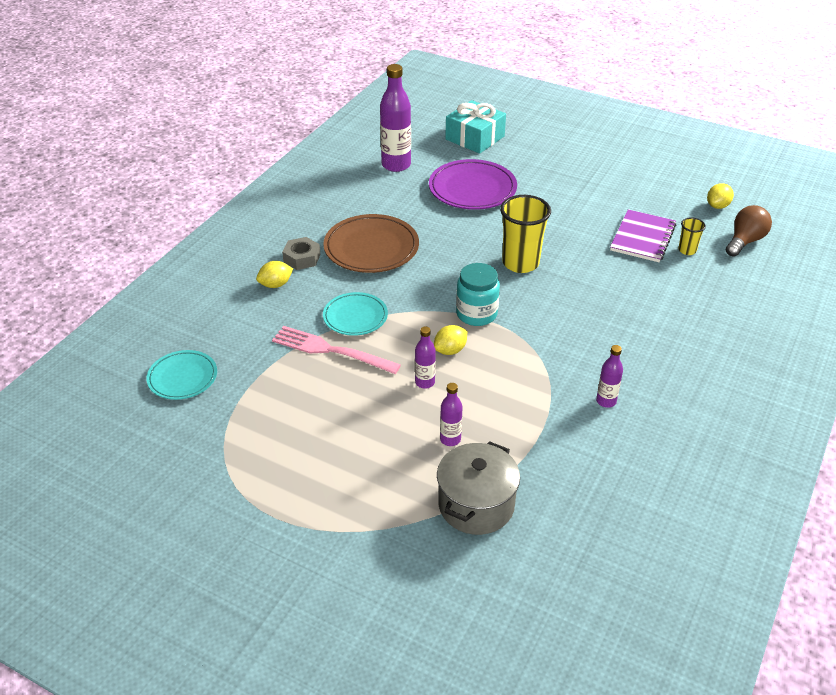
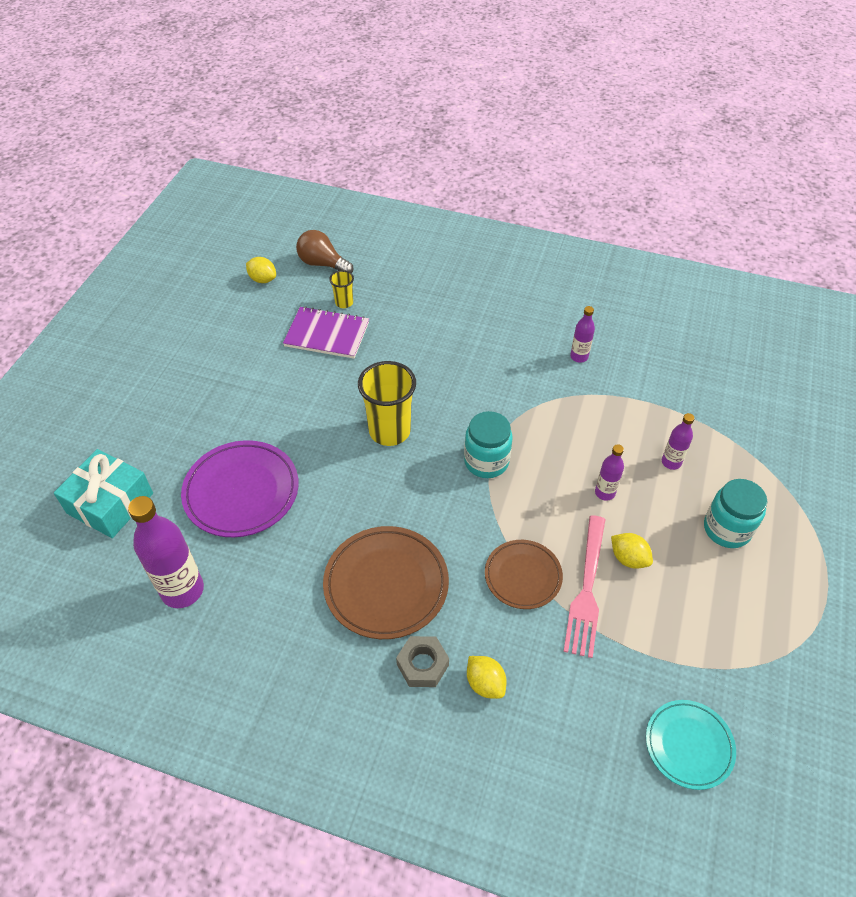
camera: 100 degrees left, 10 degrees up
(355, 317) = (523, 576): turquoise plate -> brown plate
(361, 459) = (727, 529): none -> turquoise jar
(450, 350) = (550, 477): yellow lemon -> yellow lemon (628, 558)
(476, 505) = (736, 435): grey pot -> none

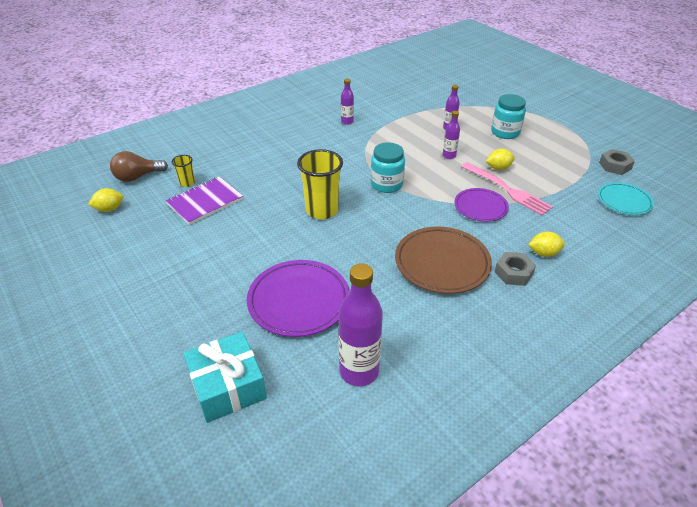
camera: 55 degrees left, 10 degrees down
(523, 576) = (480, 207): brown plate -> purple plate
(776, 703) = (615, 166): none -> grey nut

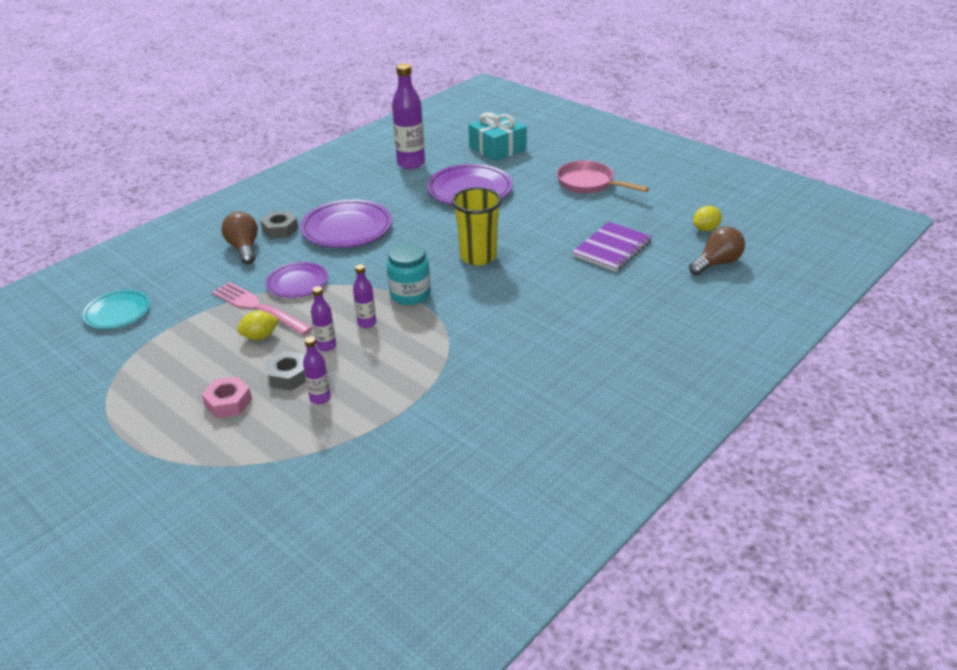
camera: 170 degrees right, 5 degrees down
(161, 287) = (589, 184): none -> pink pan
(187, 183) = (651, 264): yellow cup -> none
(347, 122) = (490, 387): purple bottle -> purple bottle (367, 323)
(442, 263) = (347, 228): brown plate -> purple plate
(505, 132) = (228, 402): turquoise jar -> pink nut
(543, 253) = (244, 248): yellow lemon -> brown light bulb
(615, 166) = (90, 362): grey nut -> grey nut (289, 376)

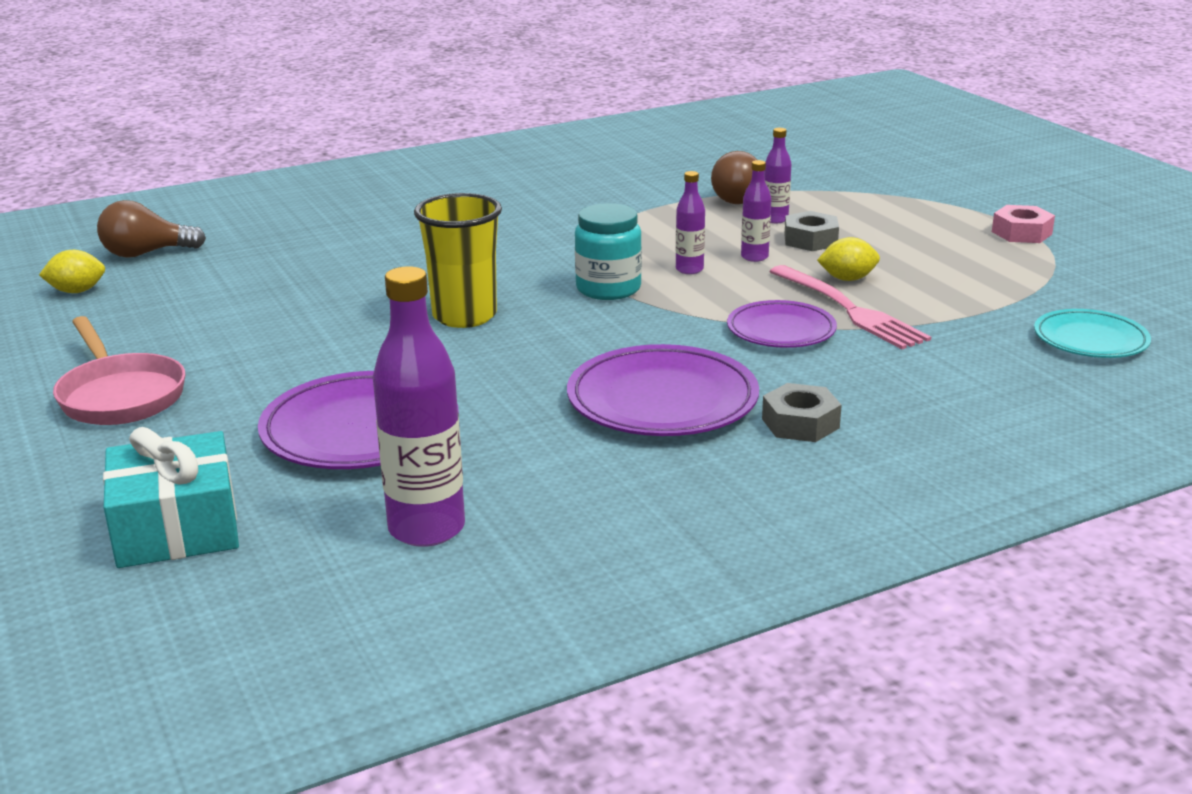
camera: 160 degrees left, 10 degrees down
(228, 402) = (888, 231): pink nut -> pink nut (1021, 233)
(244, 248) = (877, 401): brown light bulb -> brown light bulb (735, 198)
(612, 248) = (252, 292): purple notebook -> none

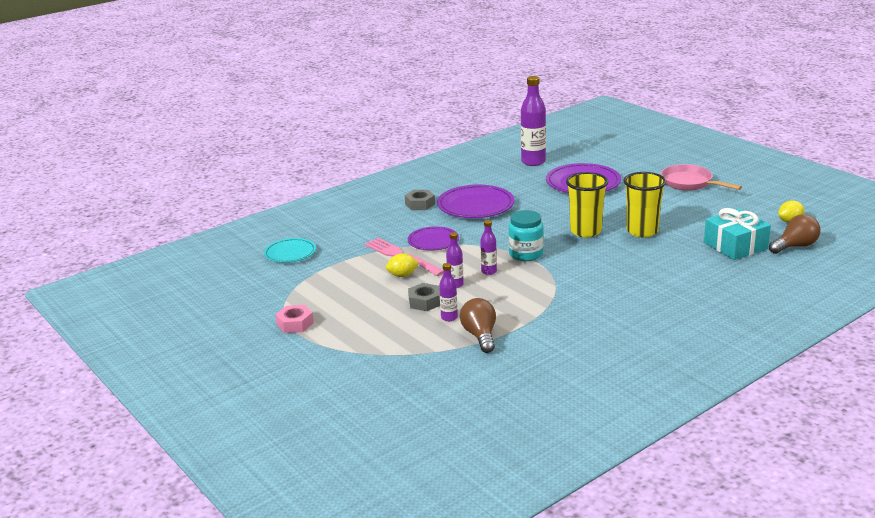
camera: 170 degrees right, 0 degrees up
(177, 527) = (610, 153): turquoise gift -> turquoise gift (735, 246)
(359, 304) = (642, 231): none -> yellow cup

